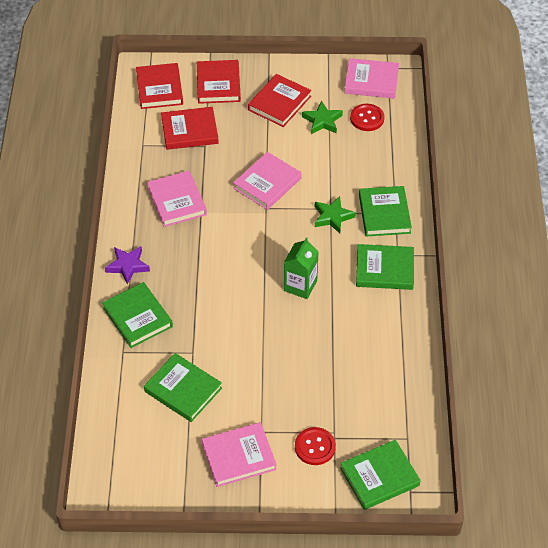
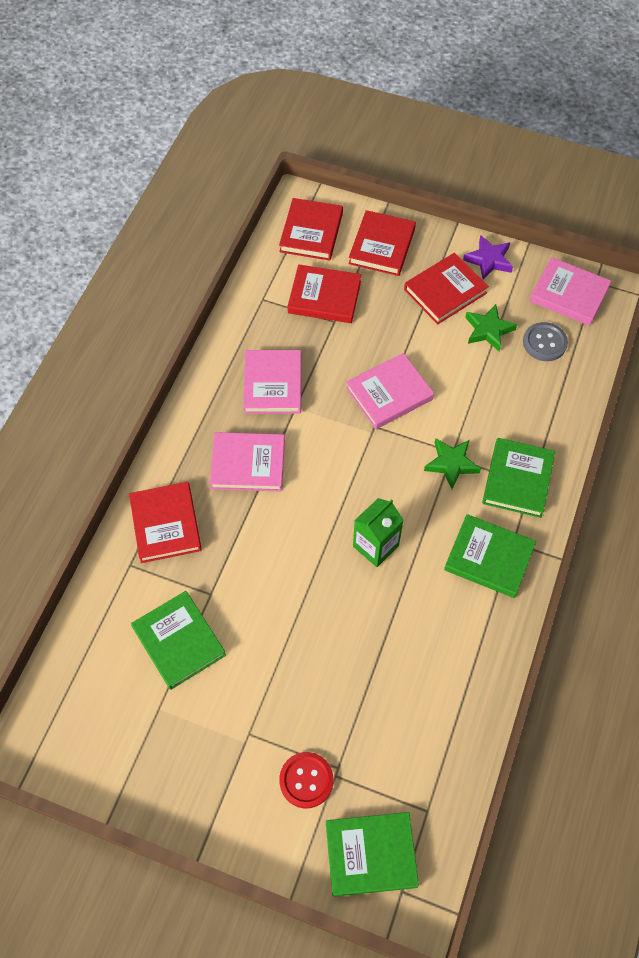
camera: 20 degrees right, 10 degrees up
(127, 266) = (182, 452): purple star -> purple star (489, 260)
(137, 317) = (166, 524): green book -> red book
(239, 456) = (208, 759): pink book -> pink book (248, 464)
(367, 118) = (544, 343): red button -> grey button

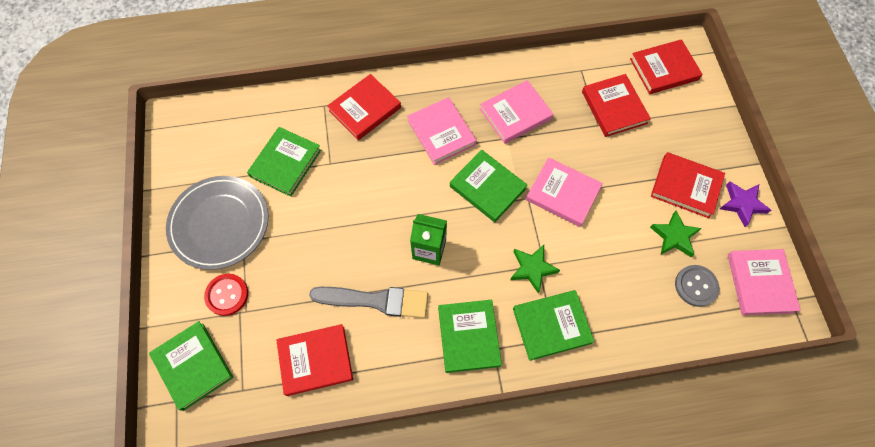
camera: 60 degrees right, 5 degrees up
(211, 751) = (219, 224): none -> grey plate
(340, 455) = (487, 187): none -> green book
(382, 246) = (691, 121): red book -> red book (315, 360)
(402, 626) = (375, 300): none -> grey brush

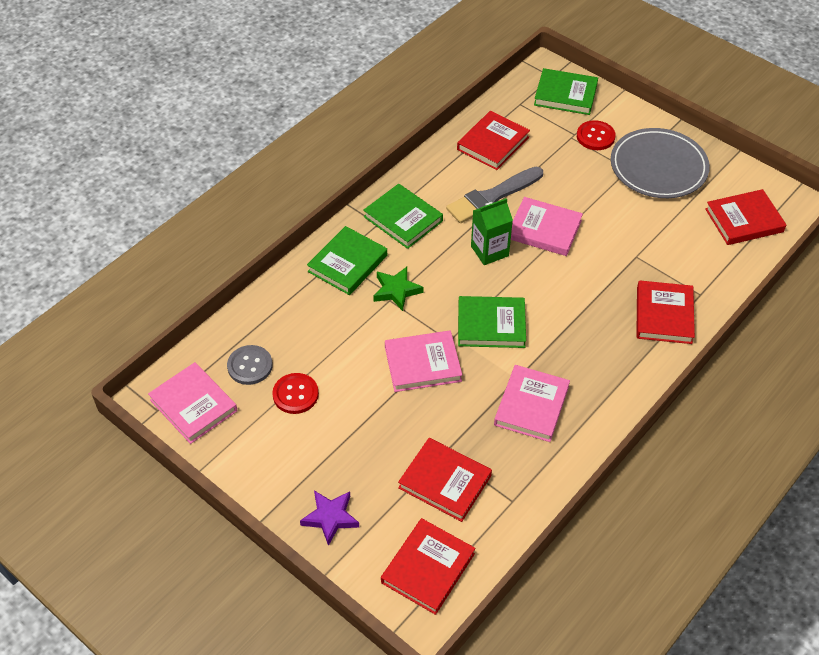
camera: 140 degrees right, 15 degrees down
(285, 163) = (669, 233): green book -> none
(441, 133) = (577, 342): pink book -> pink book (544, 229)
(674, 236) = (295, 394): green star -> red button
(685, 187) = (315, 448): red book -> red book (744, 220)
(742, 204) = (249, 468): purple star -> purple star (330, 517)

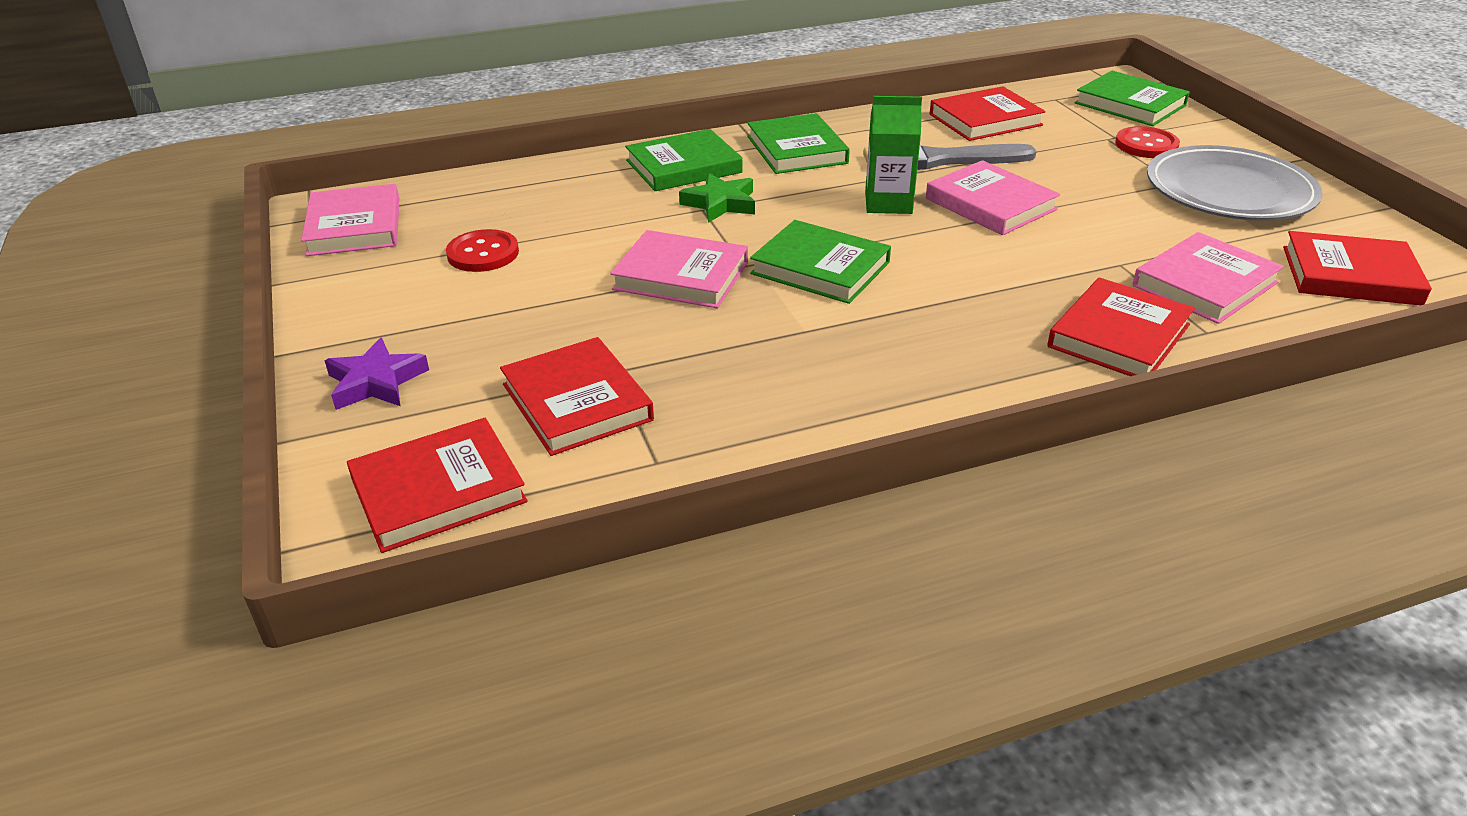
camera: 30 degrees right, 15 degrees down
(250, 366) = (461, 214): grey button -> none
(531, 406) = (798, 365): pink book -> pink book (1204, 284)

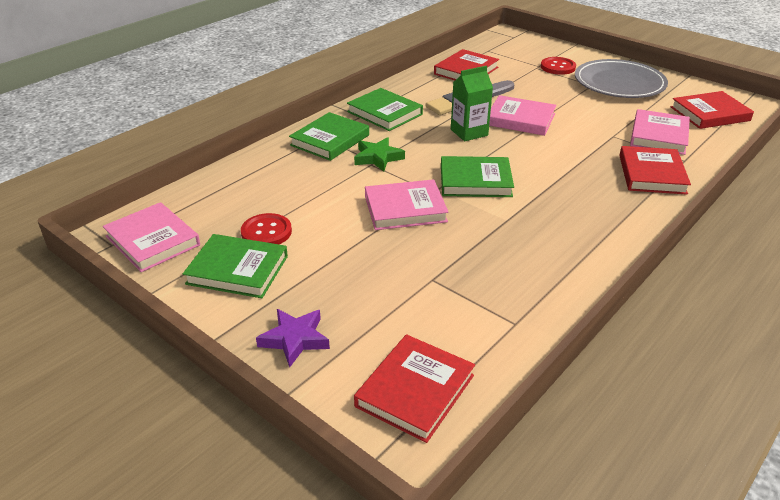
camera: 30 degrees left, 0 degrees up
(577, 402) = (433, 305): red book -> none
(1130, 104) = (527, 46): green book -> green book (237, 270)

